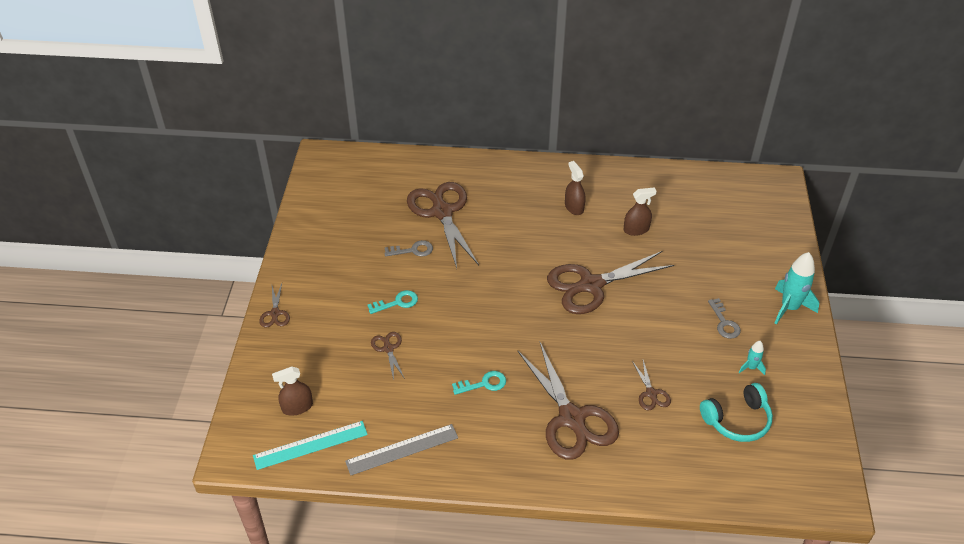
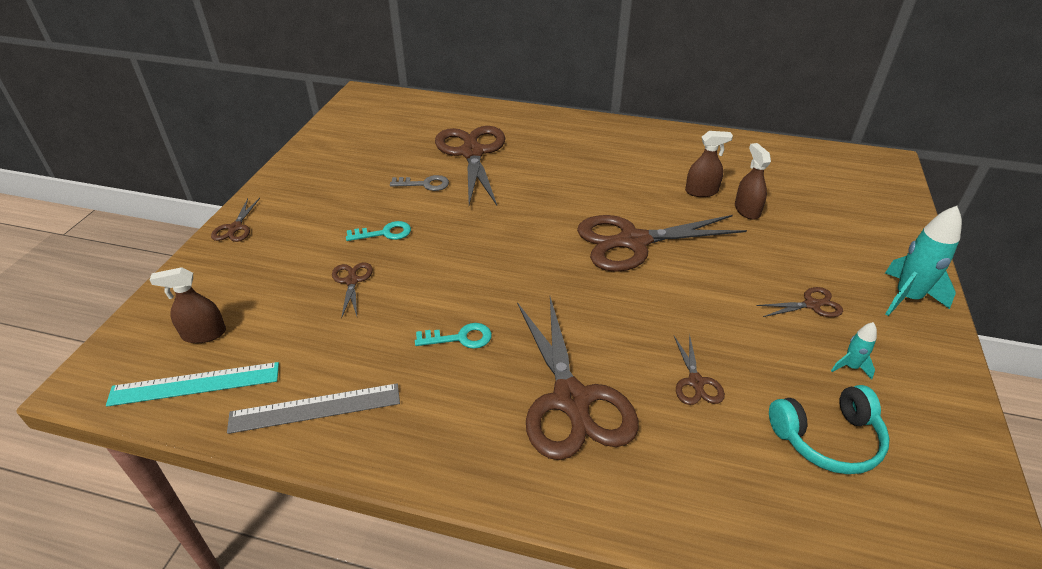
camera: 10 degrees right, 5 degrees down
(574, 207) = (628, 163): brown spray bottle -> brown spray bottle (747, 210)
(724, 322) = (811, 305): grey key -> brown scissors

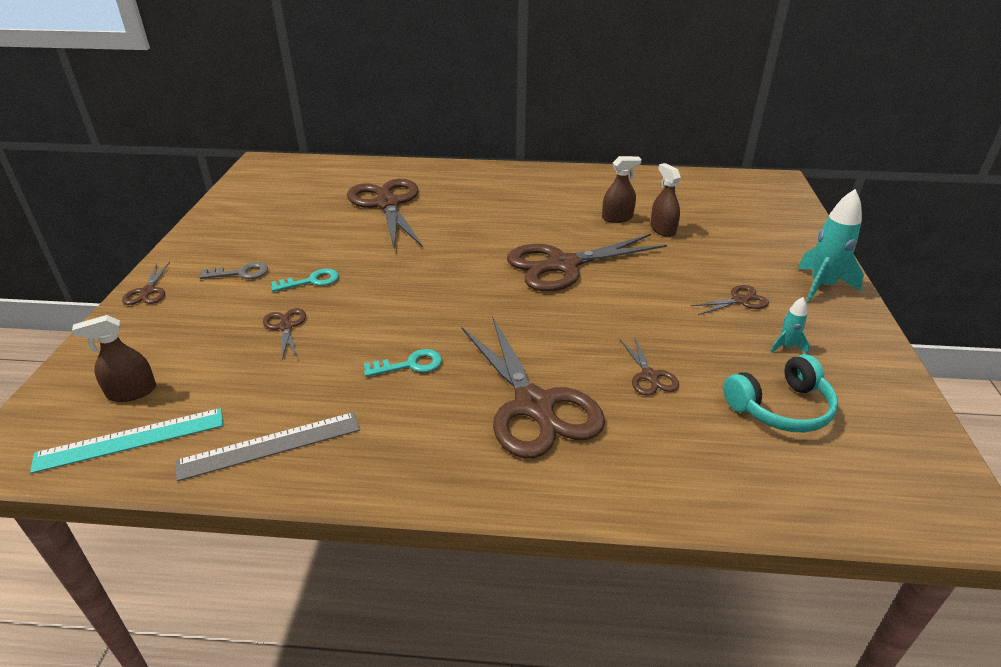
camera: 10 degrees left, 5 degrees down
(424, 184) = (344, 235): grey key -> grey key (240, 273)

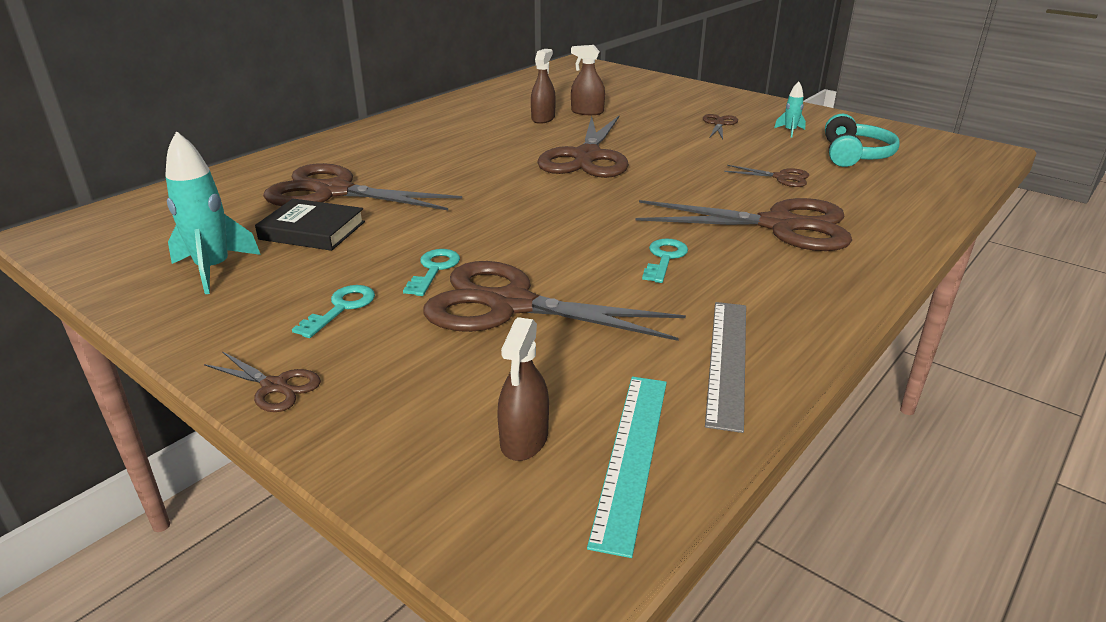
camera: 55 degrees left, 5 degrees down
(240, 273) = (341, 308): grey key -> turquoise key
(286, 327) = (511, 305): brown scissors -> brown scissors, size x2.24
(327, 222) = (312, 231): none -> black book
(822, 286) = (731, 100): turquoise rocket -> turquoise rocket (214, 269)

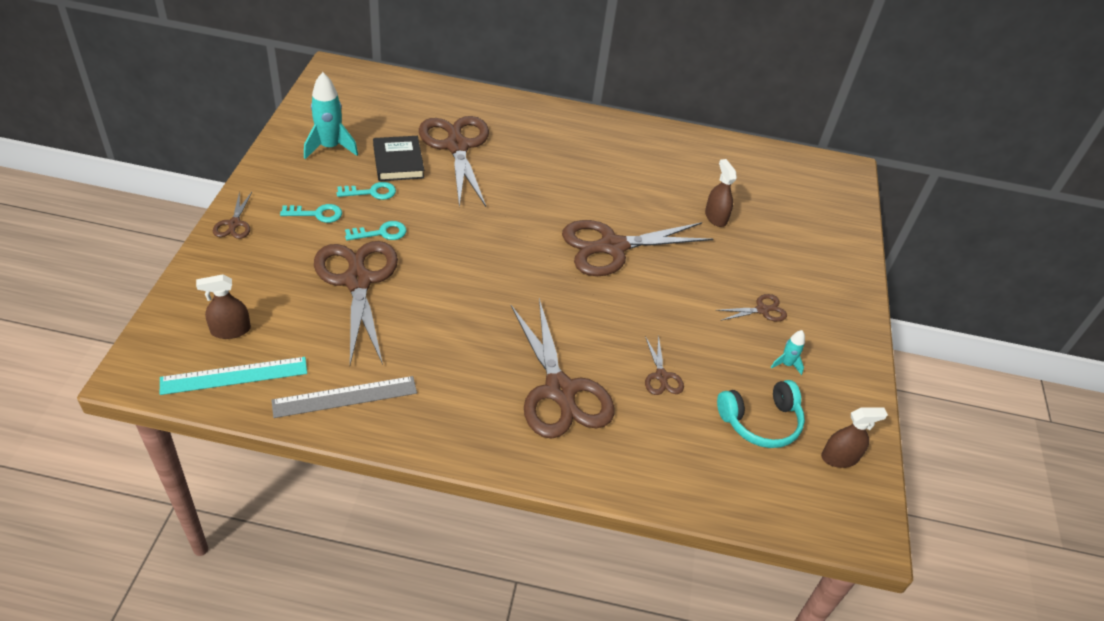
camera: 55 degrees right, 15 degrees up
(543, 118) = (676, 196): brown spray bottle -> brown spray bottle (839, 457)
(664, 258) = (462, 336): turquoise key -> turquoise key (371, 192)

